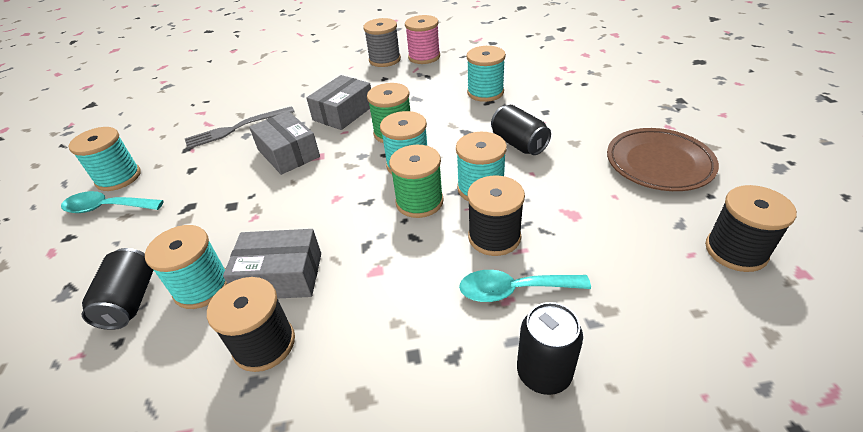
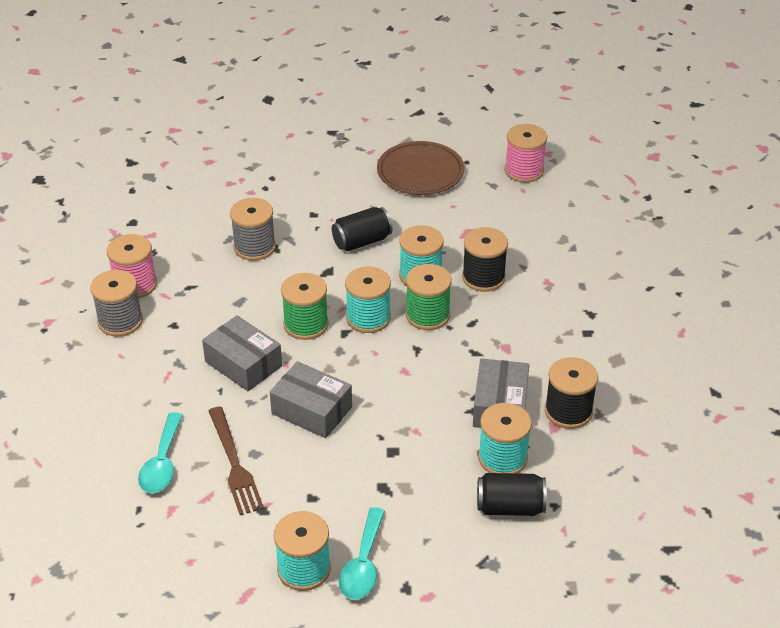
camera: 85 degrees left, 0 degrees up
(236, 128) = (234, 464): grey fork -> brown fork
(288, 153) = (312, 410): grey box -> grey box turned 60 degrees clockwise
(485, 92) = (254, 247): turquoise spool -> grey spool
(513, 290) = (539, 277): turquoise spoon -> turquoise spoon (162, 463)
(543, 373) = (607, 276): black can -> none
(735, 251) = (524, 171): black spool -> pink spool

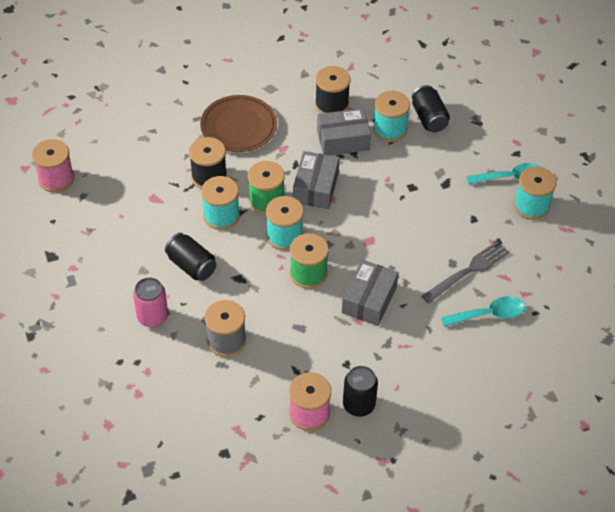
camera: 110 degrees left, 10 degrees up
(120, 321) = (358, 405): grey spool -> black can
(234, 464) = (468, 271): brown fork -> grey fork
(311, 205) = (152, 317): none -> pink can
(312, 410) = (396, 242): grey box -> grey box (315, 187)
(420, 172) = (79, 250): brown plate -> brown plate (238, 127)

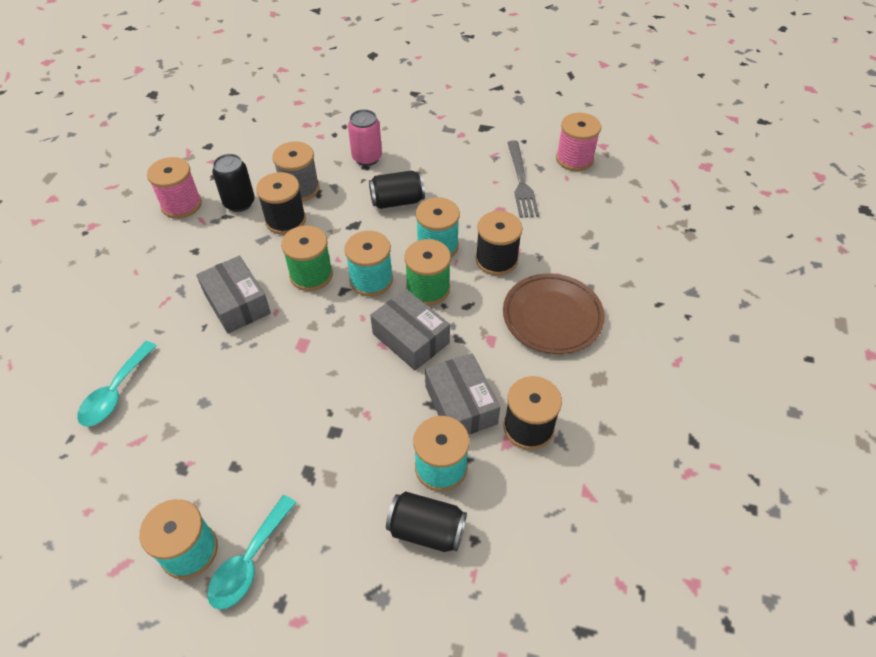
camera: 125 degrees right, 0 degrees up
(268, 326) = (285, 220): none -> black spool
(343, 140) = (461, 405): grey box -> grey box turned 45 degrees counterclockwise
(358, 405) = (151, 237): black can -> black can (239, 203)
(468, 271) = (179, 410): grey fork -> grey fork (521, 182)

